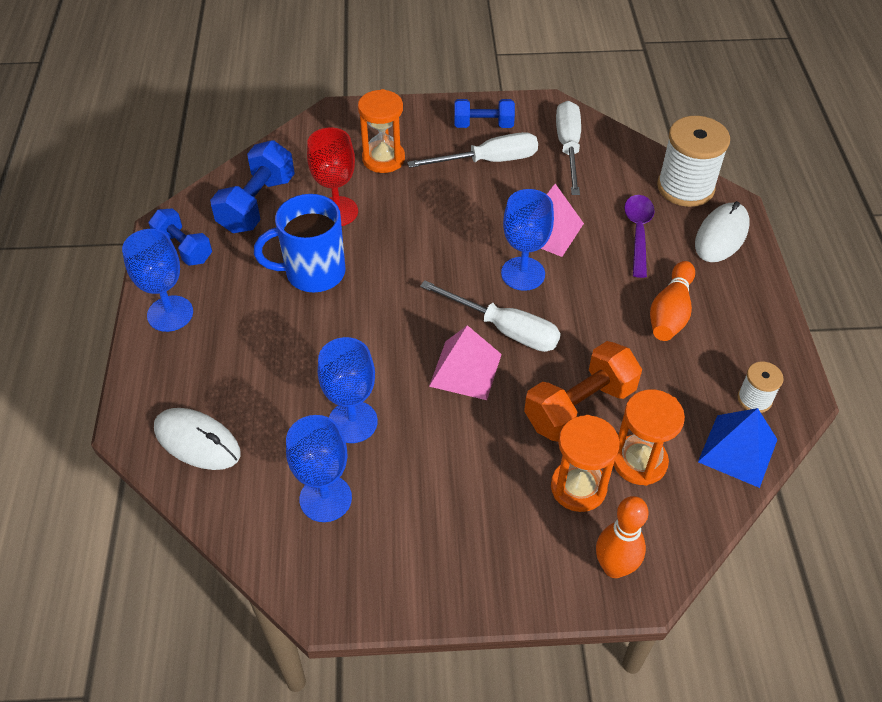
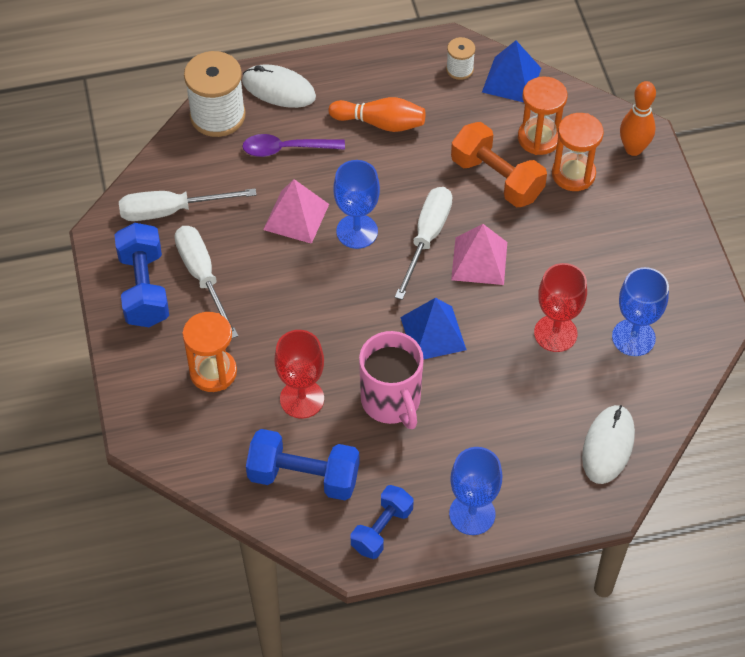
camera: 100 degrees left, 5 degrees up
(313, 273) = (391, 401): blue mug -> pink mug
(352, 422) = (555, 333): blue goblet -> red goblet
(382, 316) = (433, 333): none -> blue pyramid
(483, 125) = (144, 288): blue dumbbell -> blue dumbbell, size x1.51

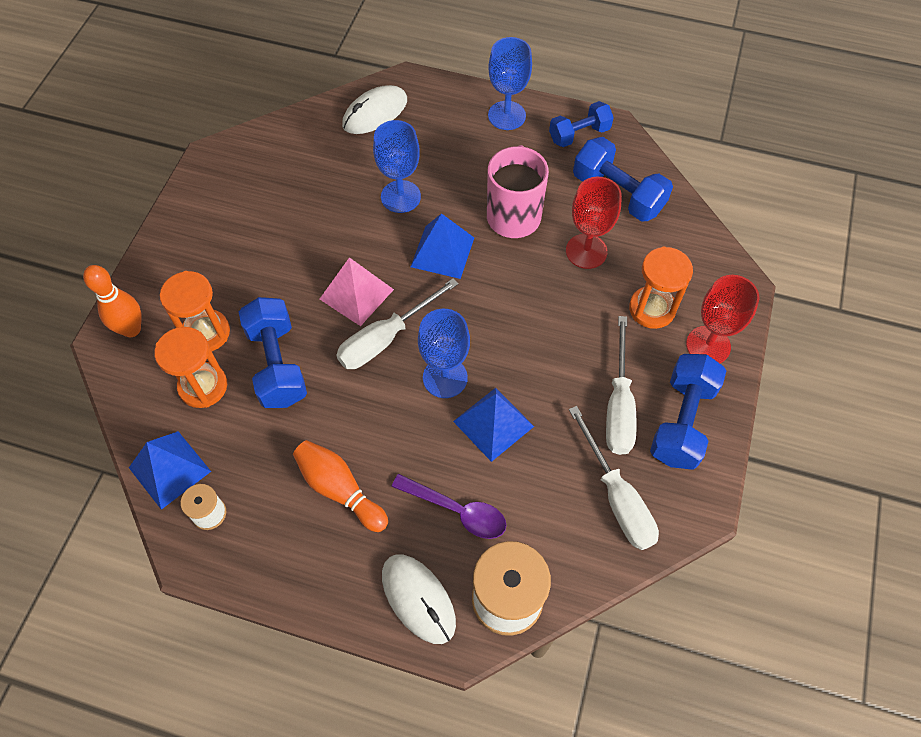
camera: 150 degrees left, 5 degrees up
(171, 211) = (617, 497): white screwdriver -> white screwdriver turned 45 degrees clockwise
(296, 216) = (493, 424): pink pyramid -> blue pyramid
(497, 178) = (277, 364): orange dumbbell -> blue dumbbell
(555, 333) = (344, 205): red goblet -> red goblet (708, 345)
(633, 337) = (288, 173): blue goblet -> blue goblet (400, 196)

